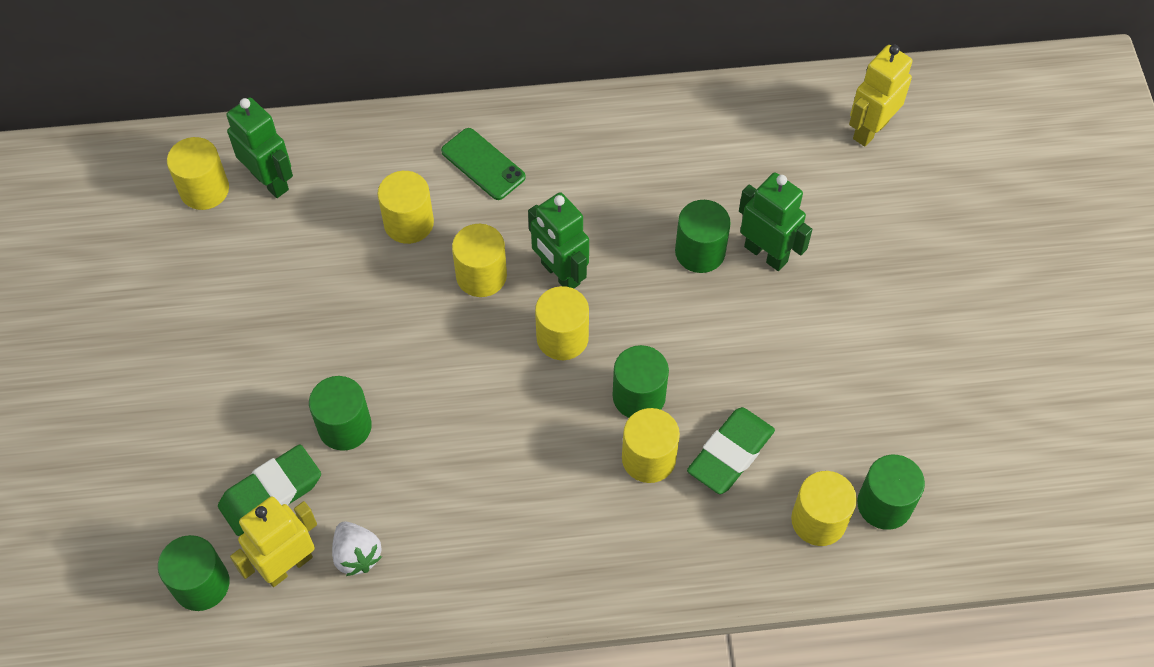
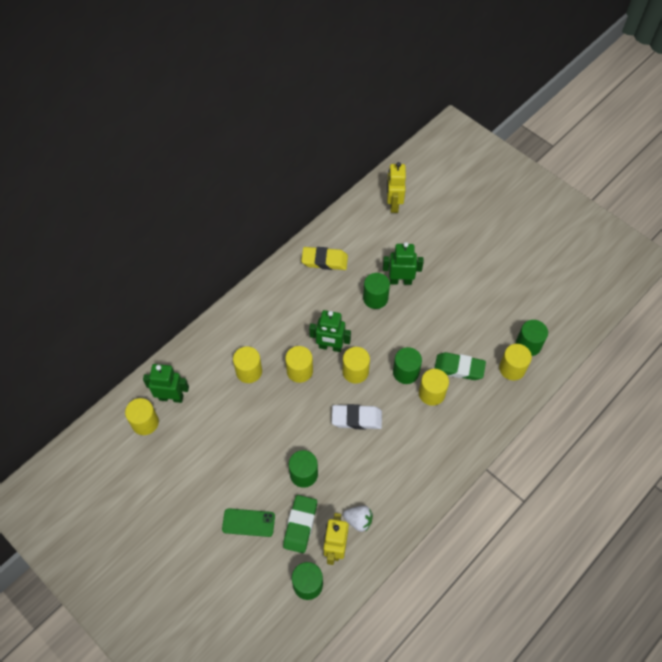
camera: 40 degrees left, 0 degrees up
(483, 164) = (256, 325): green phone -> green phone (248, 522)
(497, 407) = (356, 418): none -> white eraser
(675, 141) = (324, 260): none -> yellow eraser
(730, 454) = (459, 368): green eraser -> green eraser turned 75 degrees counterclockwise

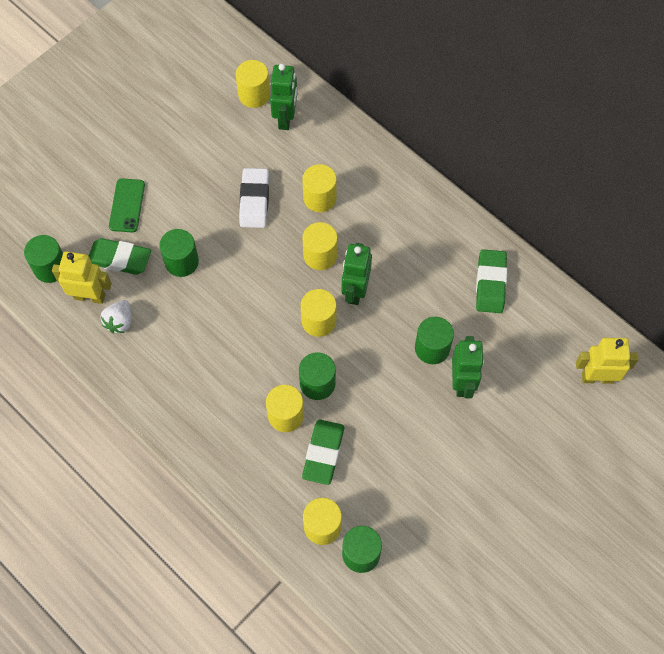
camera: 90 degrees right, 5 degrees up
(324, 260) = (490, 284): yellow eraser -> green eraser
(356, 418) = (252, 321): white eraser -> white eraser (254, 200)

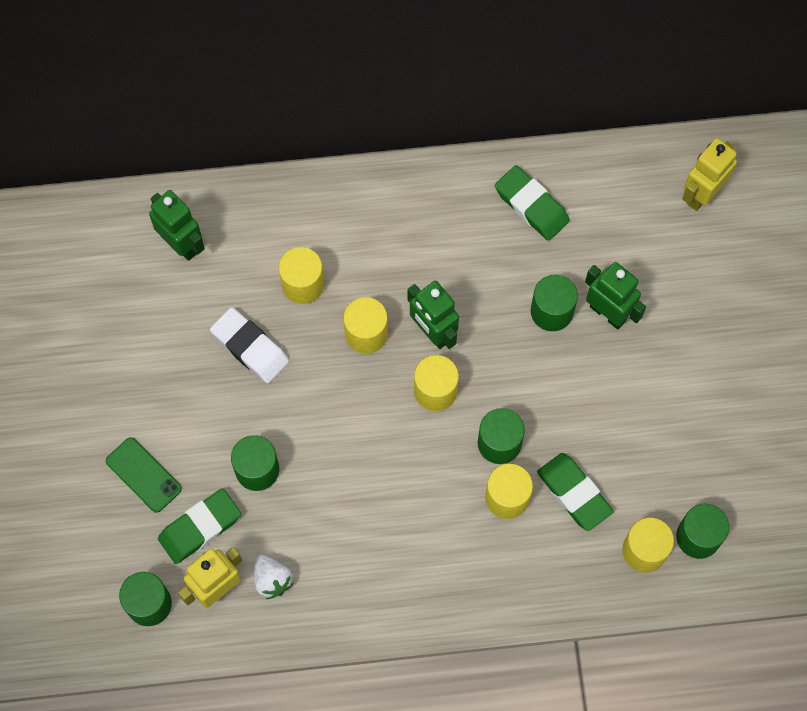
camera: 50 degrees left, 5 degrees up
(254, 95) = (125, 252): yellow cylinder -> none

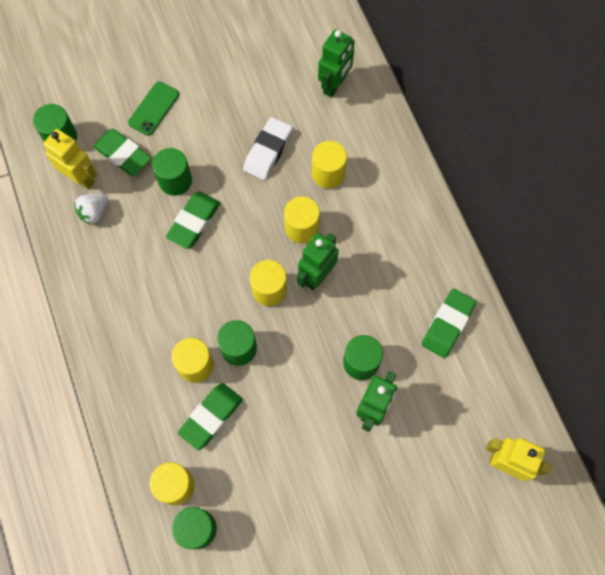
camera: 75 degrees right, 0 degrees up
(321, 459) = (194, 222): none -> green eraser

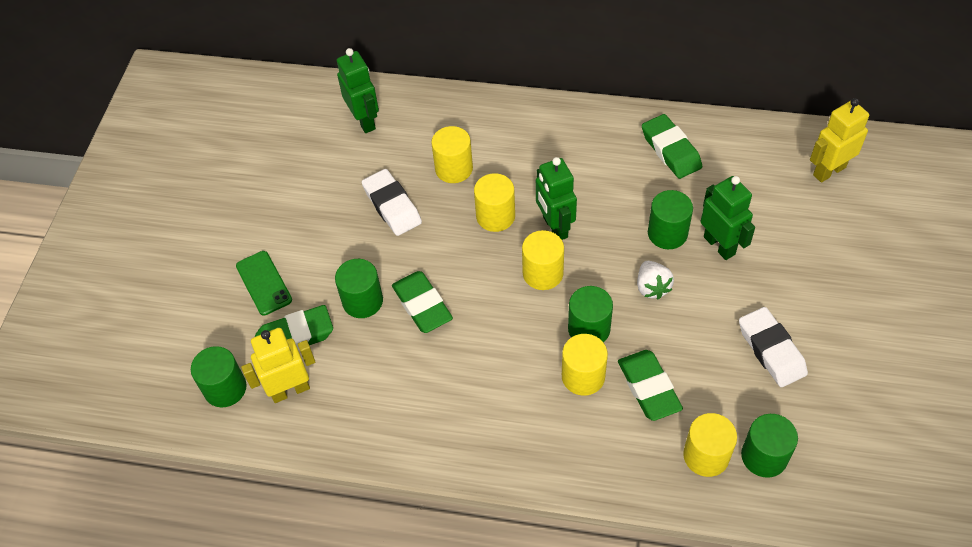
camera: 55 degrees left, 15 degrees down
(94, 212) = (342, 395): white strawberry -> white strawberry (652, 287)
(295, 493) = (771, 350): none -> white eraser

